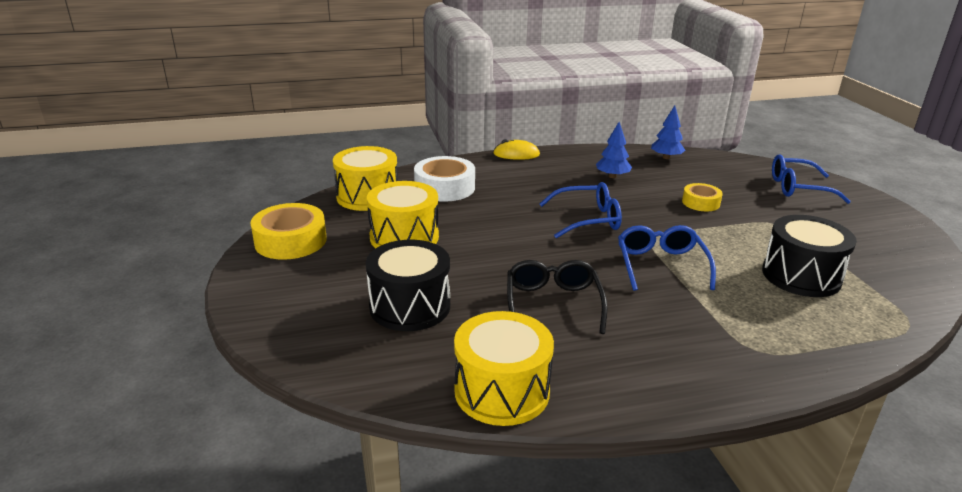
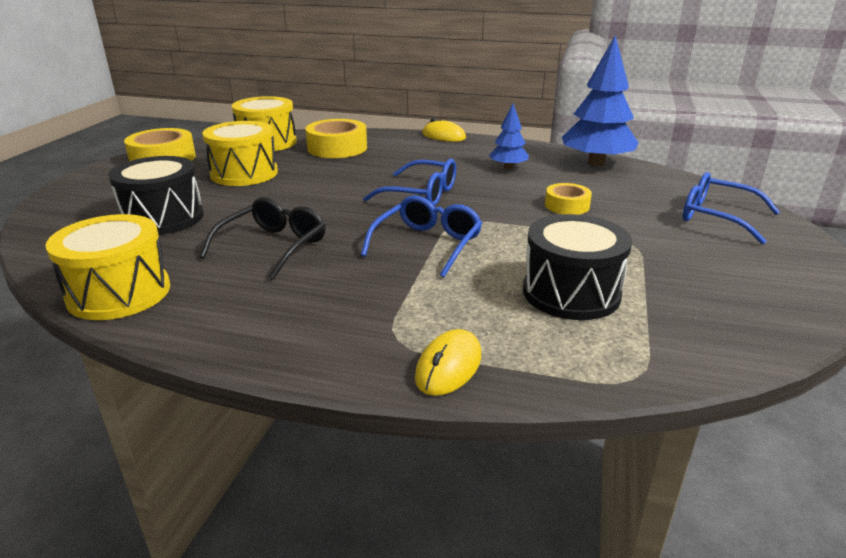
camera: 30 degrees right, 0 degrees up
(444, 188) = (337, 148): white tape -> yellow tape
(666, 157) = (596, 163): blue tree -> blue tree, size x1.90
(814, 357) = (448, 366): none -> yellow mouse

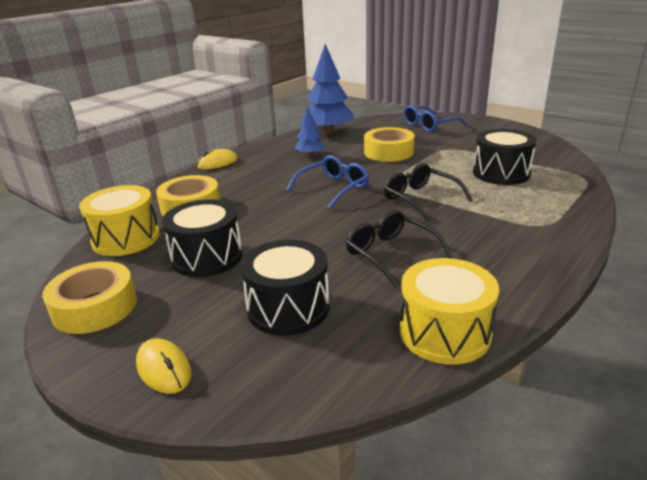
camera: 65 degrees left, 0 degrees up
(244, 173) = (207, 257): yellow drum -> black drum
(427, 244) = (420, 199): blue glasses -> black glasses
(448, 366) = (572, 215): yellow mouse -> yellow mouse (164, 369)
(567, 206) = (388, 152): yellow tape -> yellow tape, size x1.69

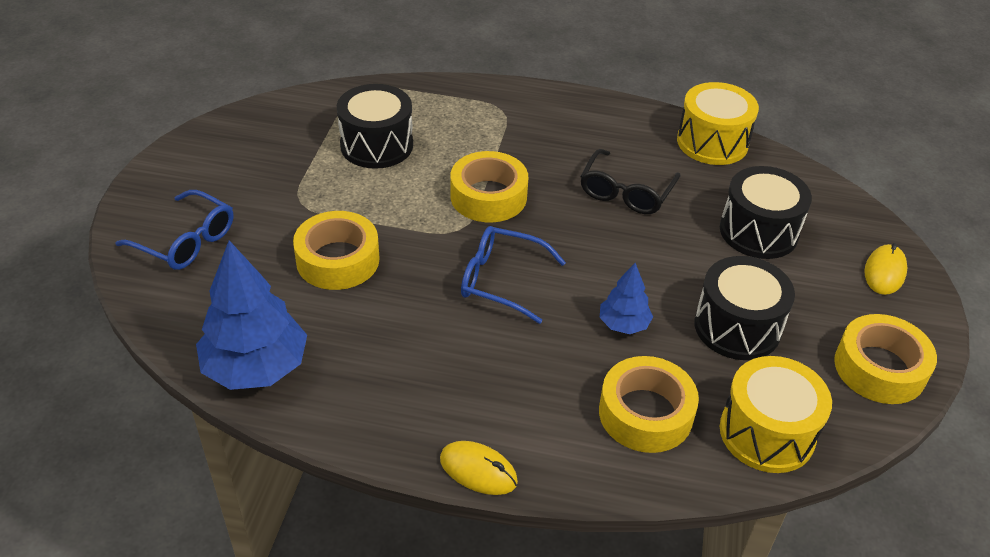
camera: 120 degrees left, 15 degrees up
(310, 155) = (386, 351): blue tree -> blue tree (623, 324)
(420, 199) = (488, 196): black glasses -> yellow tape

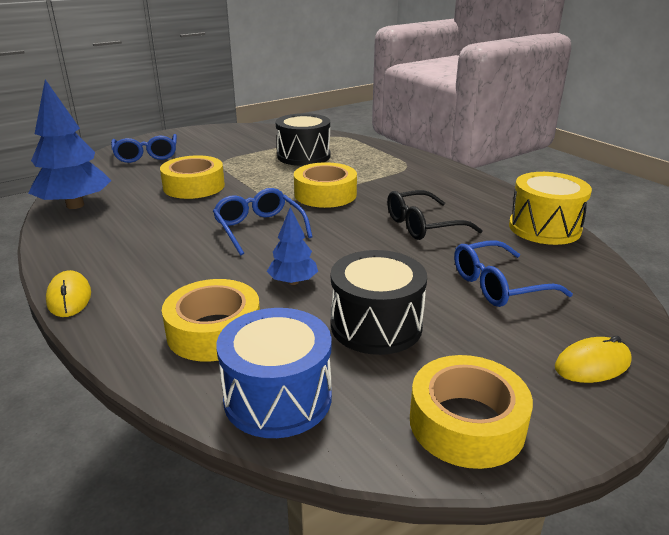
camera: 45 degrees right, 15 degrees down
(758, 231) = (499, 285): black drum -> blue glasses
(767, 433) = (278, 398): yellow drum -> blue drum

